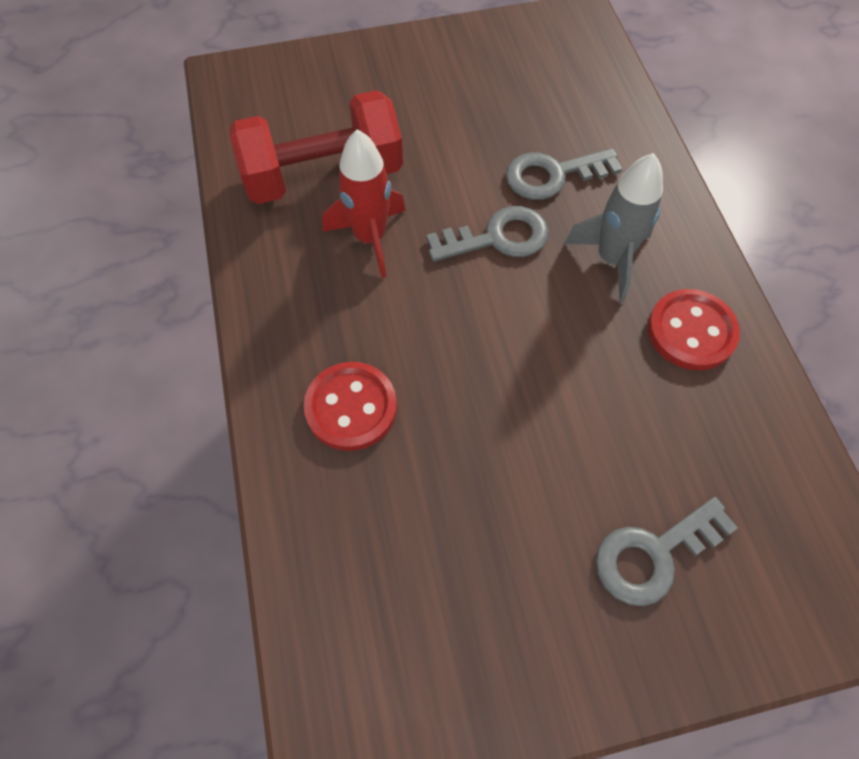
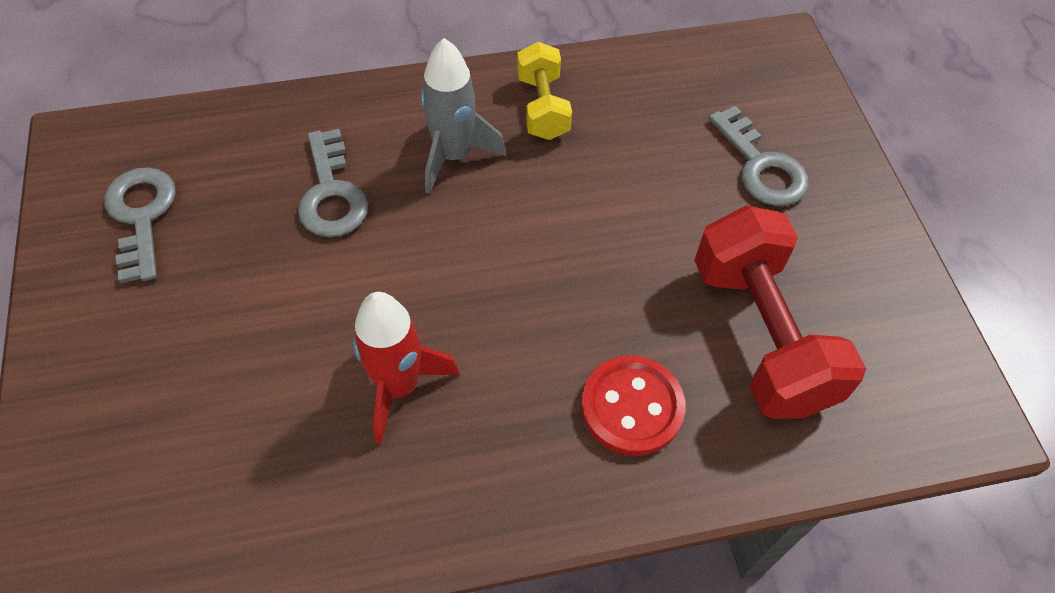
camera: 90 degrees left, 5 degrees down
(323, 175) = (285, 445): red dumbbell -> red dumbbell (761, 335)
(497, 238) = (414, 253): grey key -> grey key (141, 216)
(691, 331) = (542, 107): red button -> yellow dumbbell

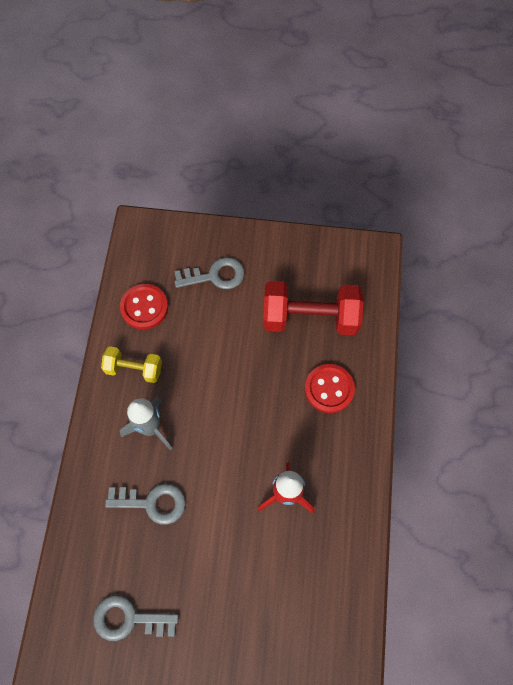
camera: 70 degrees left, 10 degrees up
(652, 90) = (144, 307): none -> red button

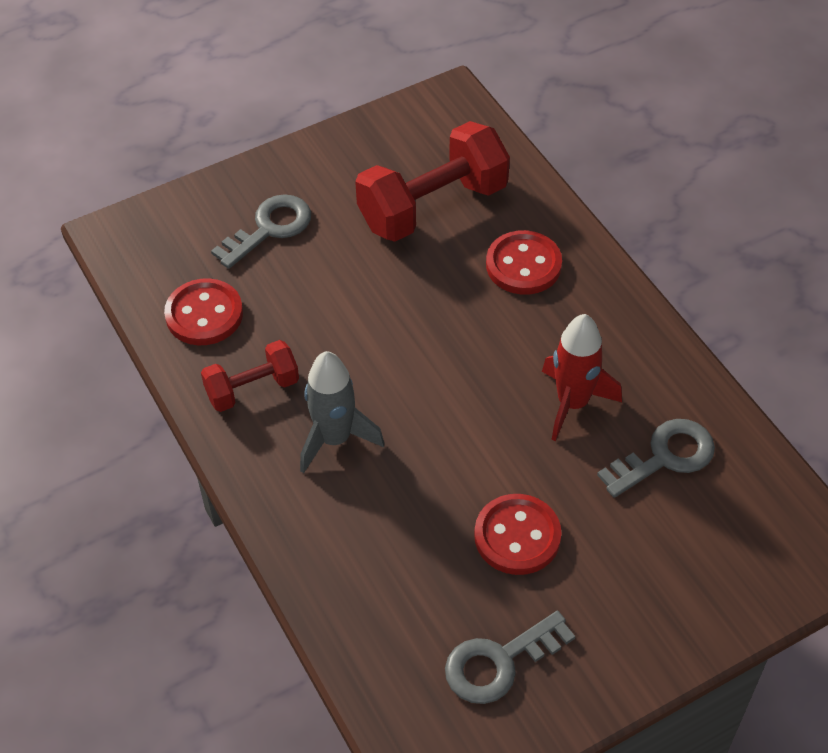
camera: 35 degrees left, 15 degrees down
(134, 369) = (252, 389): yellow dumbbell -> red dumbbell
(152, 502) = (413, 517): grey key -> grey key (665, 457)
(194, 553) = (517, 536): none -> red button

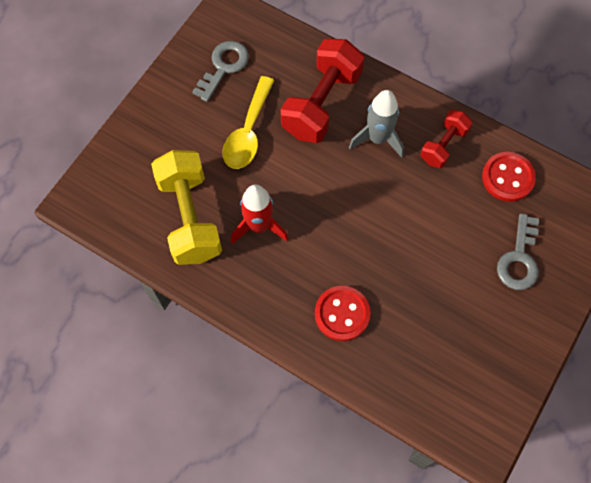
camera: 150 degrees right, 15 degrees up
(433, 206) = (429, 333): red dumbbell -> red dumbbell (321, 103)
(517, 536) = (248, 132): red button -> yellow spoon
(665, 457) = (190, 217): grey key -> yellow dumbbell

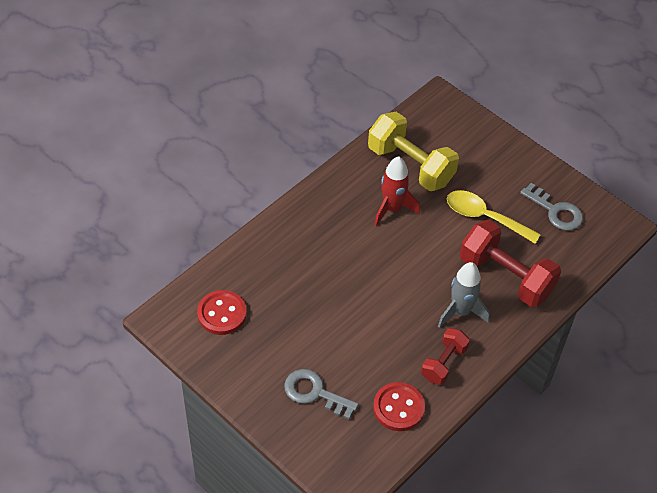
camera: 100 degrees right, 15 degrees down
(190, 217) = (410, 165): yellow dumbbell -> yellow dumbbell turned 45 degrees clockwise
(342, 314) = (300, 249): red button -> red button (222, 314)
(443, 145) = (443, 363): red dumbbell -> red dumbbell turned 75 degrees clockwise

